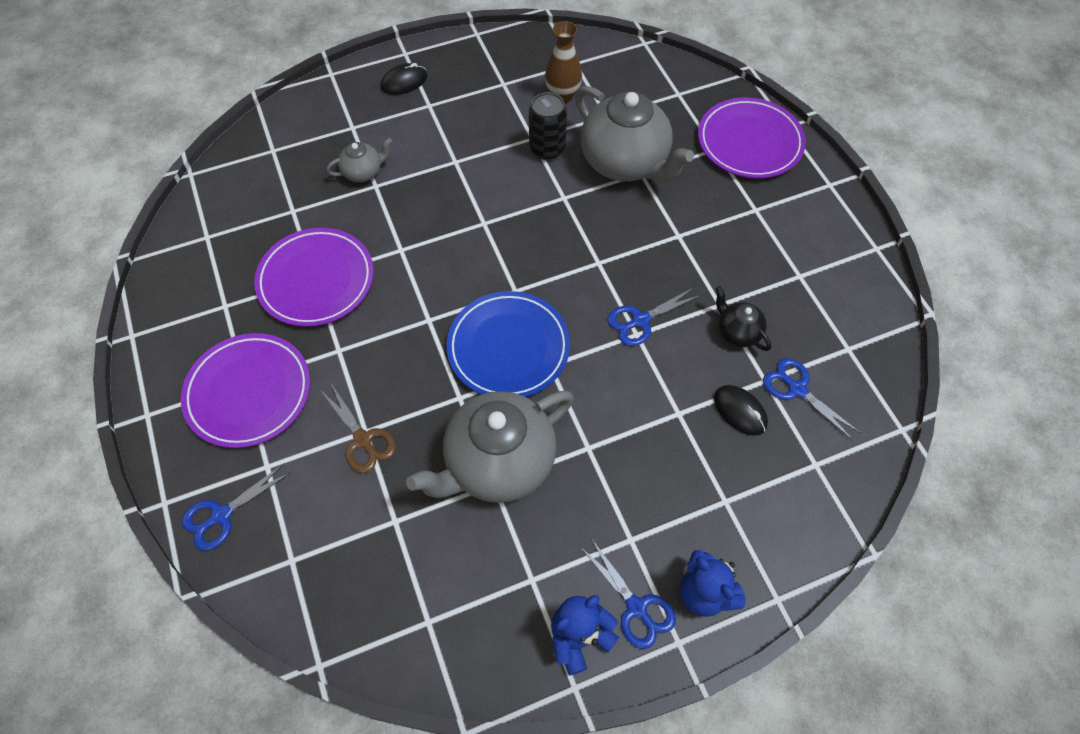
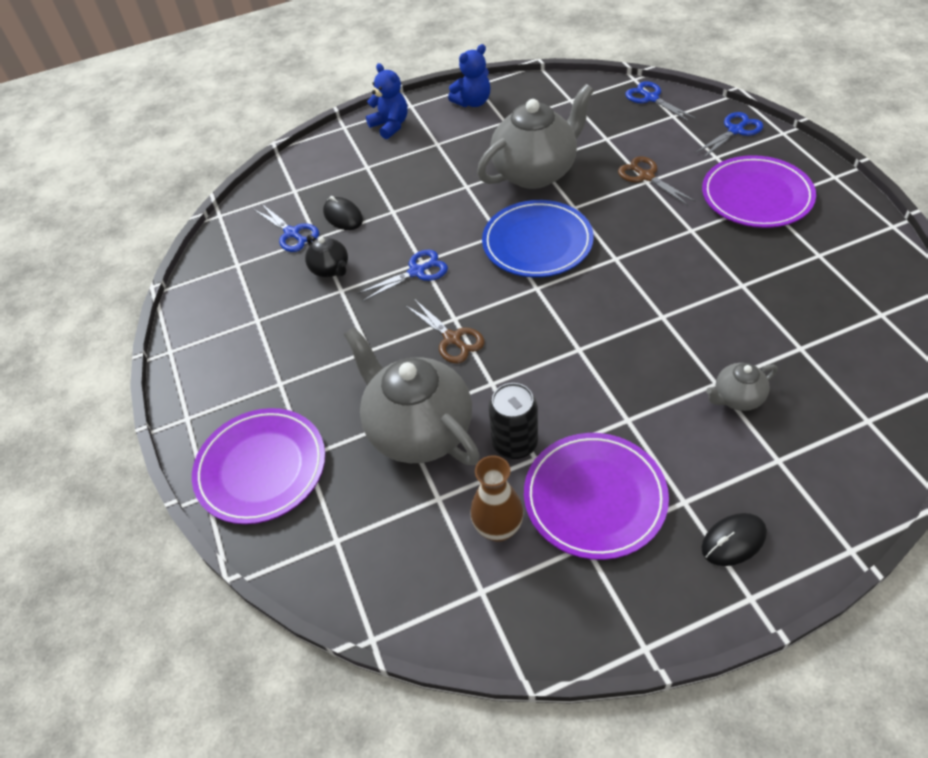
camera: 175 degrees left, 10 degrees down
(316, 280) = (739, 282): purple plate -> purple plate (595, 498)
(600, 241) = (452, 339): none -> brown scissors
(636, 608) = (436, 116): blue scissors -> blue scissors (651, 98)

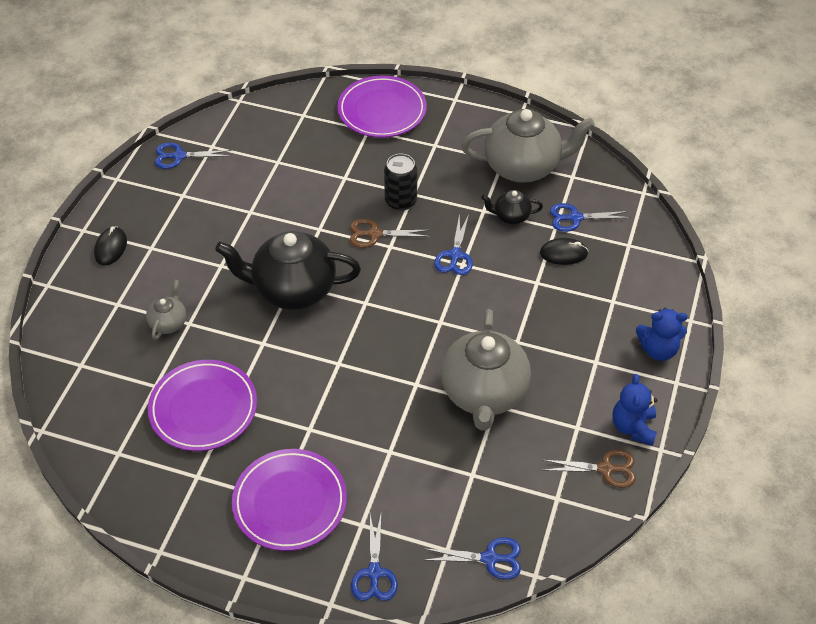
camera: 125 degrees right, 0 degrees up
(418, 430) = (328, 179): grey teapot -> grey teapot (523, 167)
(498, 528) = (232, 172): brown vase -> none
(515, 443) = (269, 210): black can -> black can (400, 201)
(535, 613) = (179, 156): none -> blue scissors
(537, 243) = (405, 334): blue plate -> none
(585, 343) = (292, 290): none -> black teapot
(595, 498) = (199, 217): purple plate -> purple plate (203, 408)
(646, 176) = (395, 456): brown scissors -> brown scissors (605, 469)

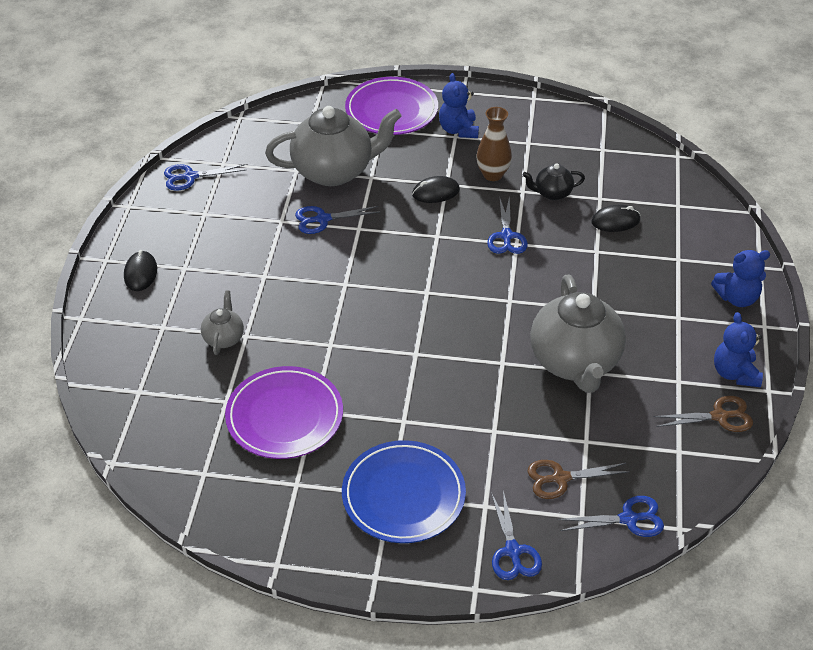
camera: 10 degrees left, 5 degrees down
(290, 502) = (403, 495): purple plate -> blue plate
(292, 290) = (347, 289): black teapot -> none
(374, 234) = (418, 226): brown scissors -> brown scissors (560, 478)
(400, 201) = (435, 192): black can -> black mouse
(439, 139) = (458, 130): none -> blue teddy bear
(459, 189) = (492, 174): none -> brown vase
(523, 167) = (551, 146): grey teapot -> grey teapot (334, 171)
(575, 218) = (617, 187): blue scissors -> blue scissors (322, 219)

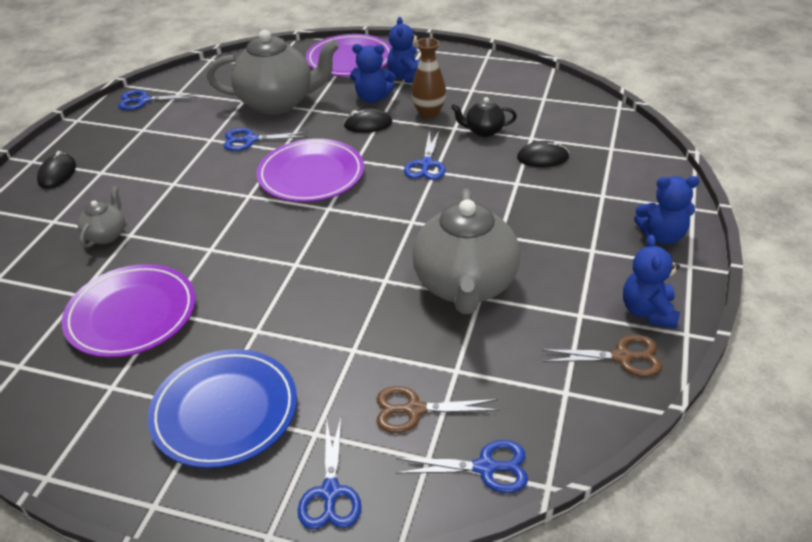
camera: 10 degrees right, 5 degrees down
(398, 256) = (311, 175): none -> purple plate
(430, 159) = (372, 98): none -> blue teddy bear

